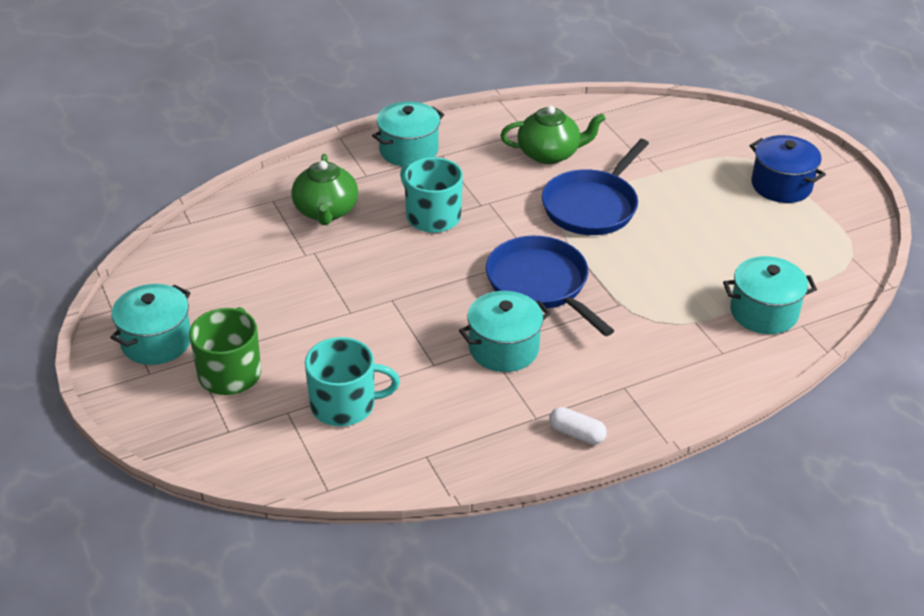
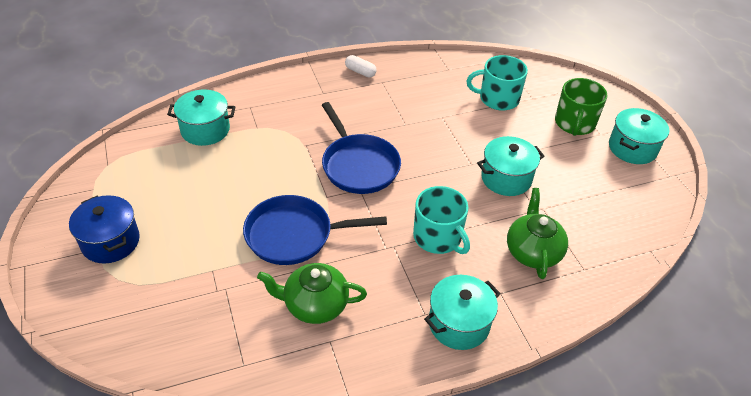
camera: 175 degrees left, 5 degrees up
(503, 348) = (394, 122): turquoise pot -> turquoise pot (506, 178)
(592, 206) = (294, 235): blue pan -> blue pan turned 135 degrees counterclockwise

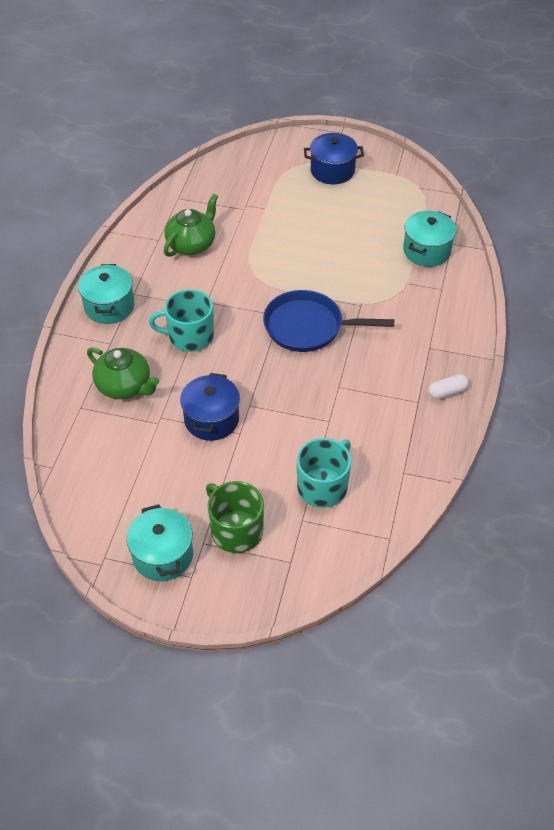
camera: 125 degrees right, 5 degrees up
(294, 235) = (263, 258): blue pan -> none
(506, 178) = (211, 419): turquoise pot -> blue pot

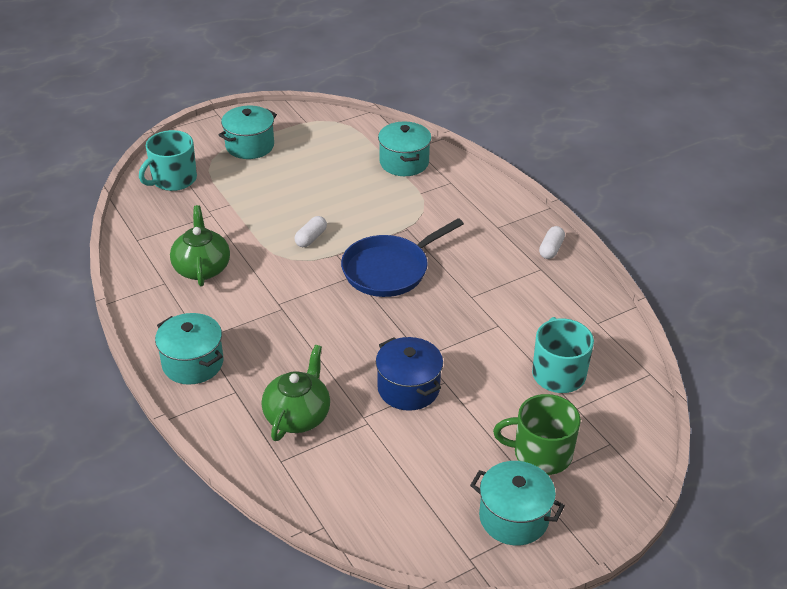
camera: 45 degrees left, 10 degrees down
(124, 386) = (297, 415): green teapot -> green teapot turned 60 degrees counterclockwise
(189, 336) = (301, 339): turquoise mug -> turquoise mug (173, 179)
(286, 268) = (311, 238): none -> white capsule
(332, 171) = (250, 146): blue pot -> turquoise pot

